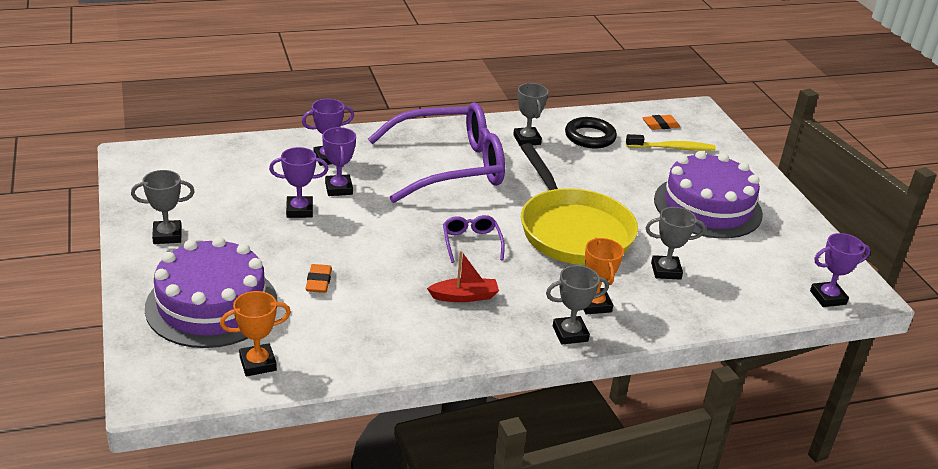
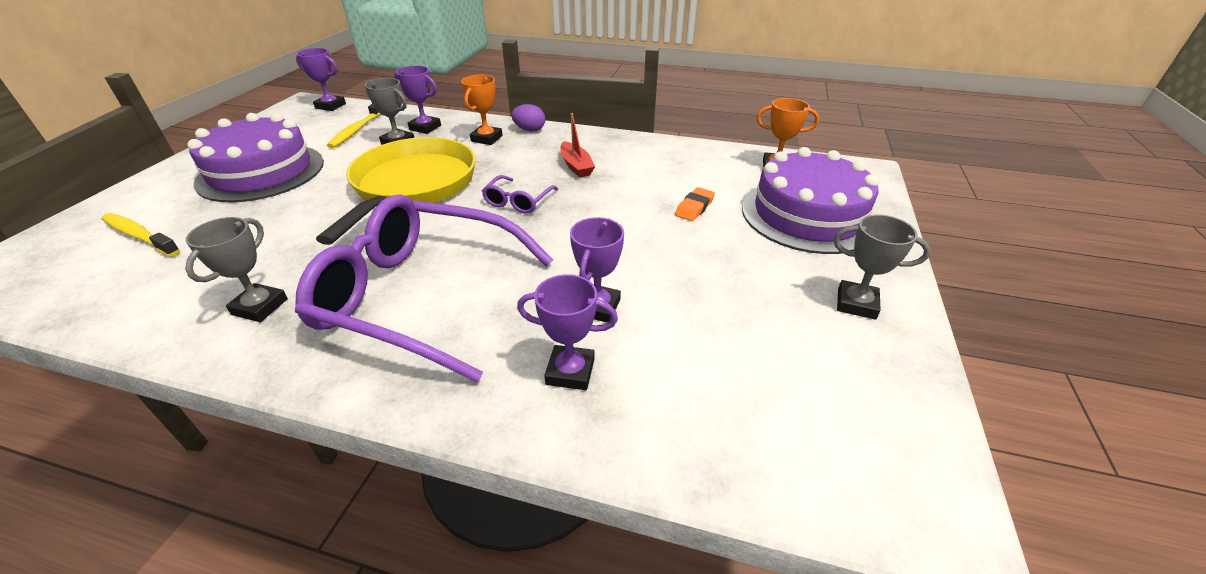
camera: 145 degrees left, 5 degrees up
(299, 210) = (670, 290): purple trophy -> purple trophy (425, 128)
(464, 296) = (576, 166): red boat -> red boat turned 135 degrees counterclockwise
(570, 334) = (529, 130): grey trophy -> purple egg
(590, 137) = (181, 283): black ring -> none
(660, 125) = (67, 272): orange eraser -> none
(731, 273) = (357, 130): none -> yellow toothbrush

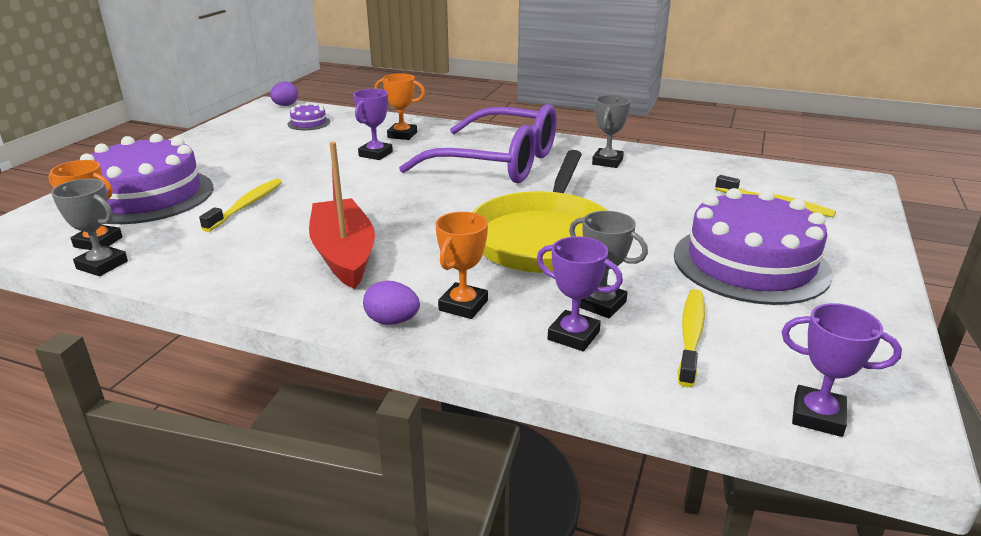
camera: 175 degrees left, 10 degrees down
(518, 201) = (422, 218): purple glasses -> none
(570, 371) = (402, 135): purple trophy -> orange trophy
(576, 166) = (344, 254): red boat -> red boat, size x1.84
(694, 207) = (246, 205): orange eraser -> yellow toothbrush
(768, 412) = (309, 123): none -> purple cake
(856, 304) = (203, 150): grey trophy -> grey trophy (102, 265)
(899, 518) = (285, 105): none -> purple egg

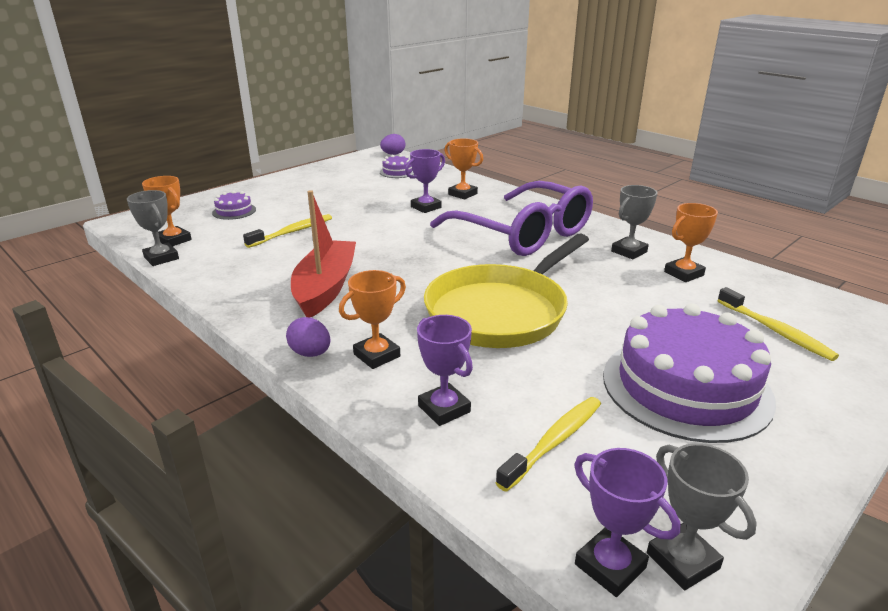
camera: 25 degrees right, 0 degrees up
(147, 196) = (234, 211): purple cake -> purple cake, size x0.42
(601, 304) = (496, 387): grey trophy -> grey trophy (682, 561)
(668, 172) = (683, 273): none -> orange trophy

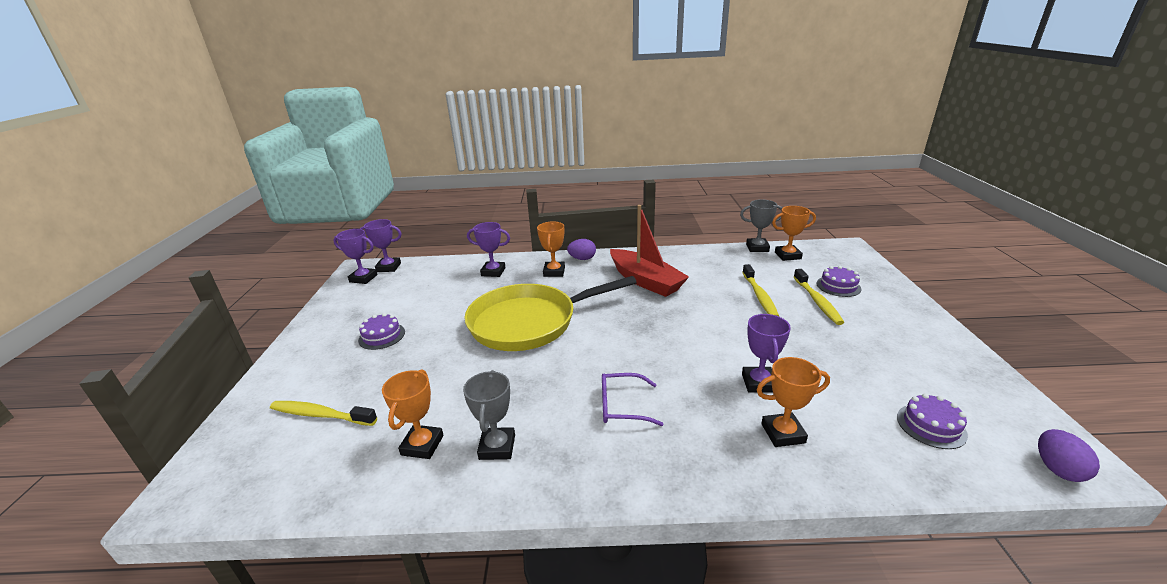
camera: 135 degrees right, 0 degrees up
(501, 311) = (529, 322): yellow pan -> yellow pan turned 105 degrees counterclockwise
(522, 233) = (622, 406): purple glasses -> purple glasses, size x0.41
(554, 442) = (434, 284): yellow toothbrush -> yellow toothbrush (817, 301)
(682, 561) = (363, 278): grey trophy -> purple trophy
(686, 387) = (382, 336): purple cake -> purple cake, size x0.42

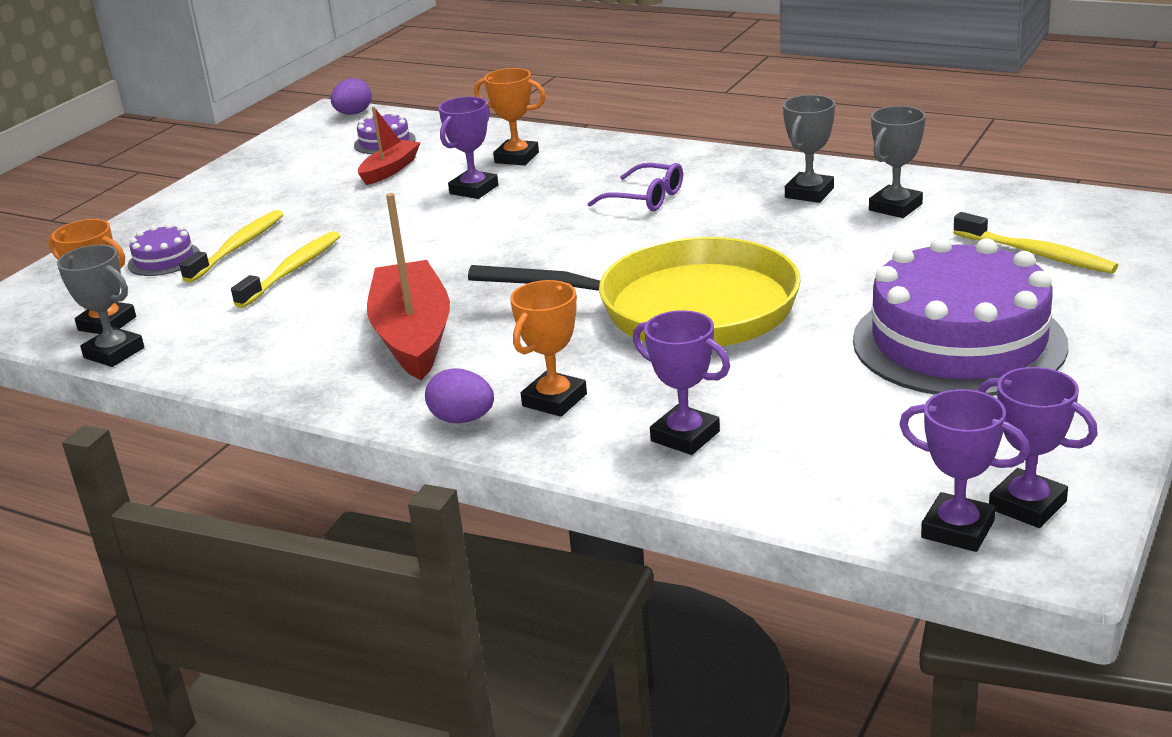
camera: 150 degrees left, 0 degrees up
(382, 336) = (958, 342): purple cake -> purple cake, size x2.37
(422, 445) = (895, 207): orange trophy -> grey trophy
(856, 389) = (390, 170): none -> red boat

